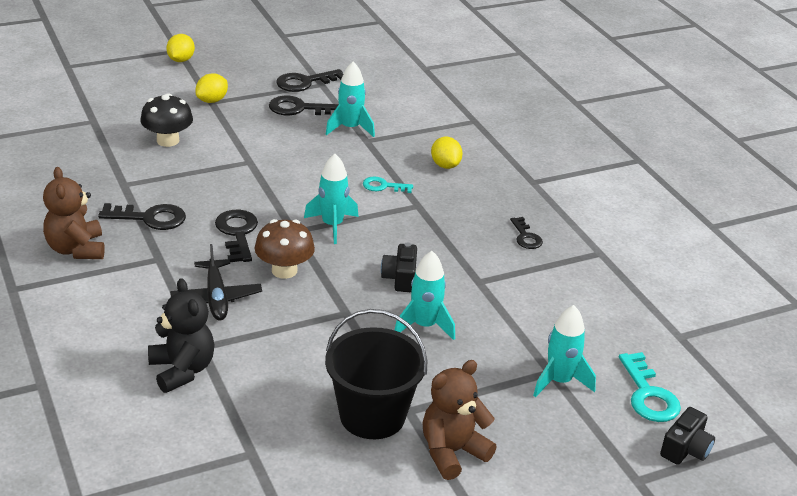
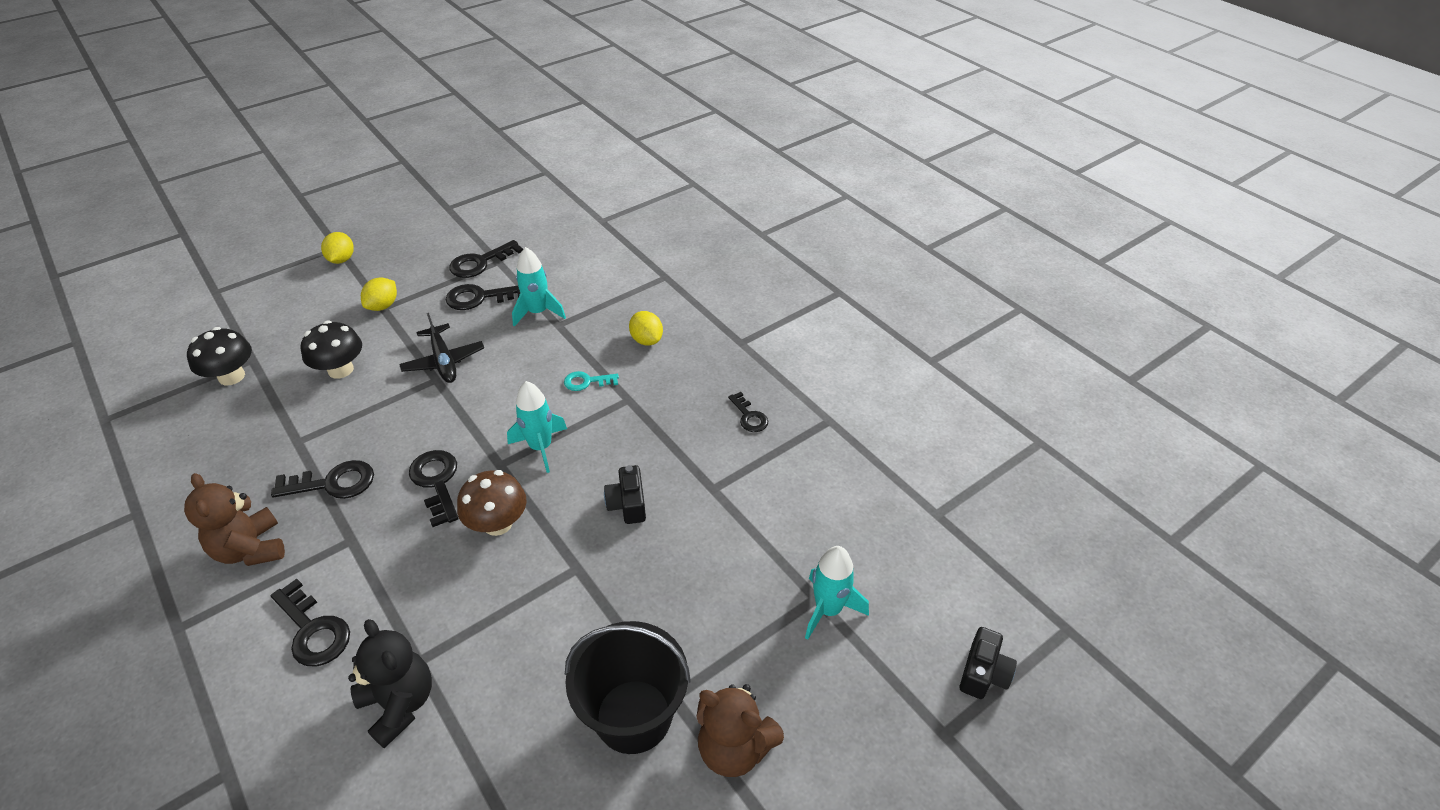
camera: 10 degrees left, 10 degrees up
(74, 129) = (231, 376): none -> black mushroom
(120, 311) = (313, 630): none -> black key
(216, 298) = (425, 582): black plane -> black plane (444, 361)
(424, 326) = (667, 566): turquoise rocket -> none
(452, 452) = (734, 748): brown teddy bear -> brown teddy bear turned 105 degrees counterclockwise
(648, 395) = (925, 604): turquoise key -> none

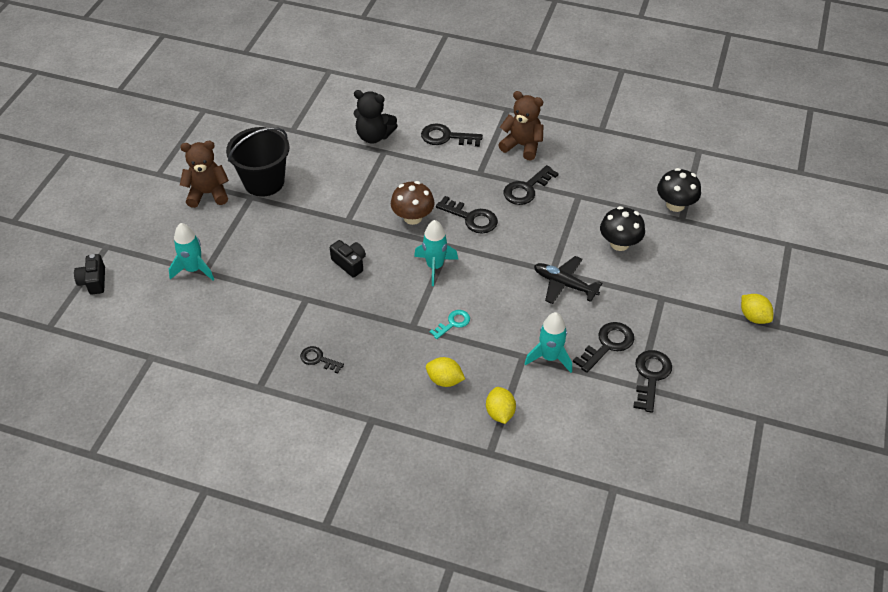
camera: 145 degrees right, 5 degrees up
(383, 306) = (663, 299): yellow lemon -> yellow lemon (500, 413)

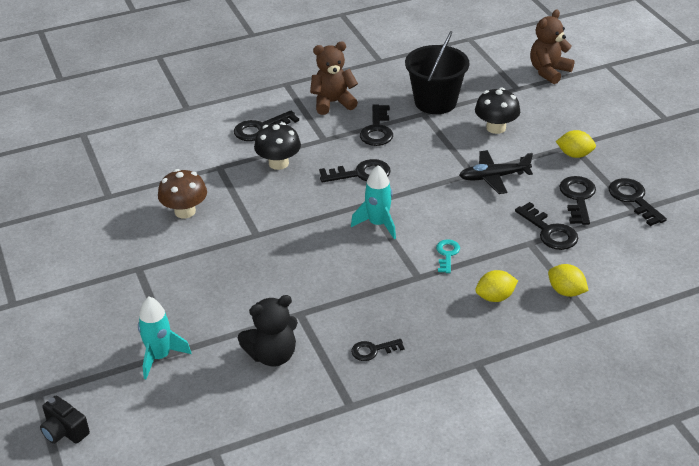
camera: 40 degrees left, 10 degrees down
(208, 193) = (90, 290): brown teddy bear -> brown teddy bear (549, 71)
(264, 182) = (135, 250): black bucket -> black bucket (435, 102)
(350, 263) = (302, 264): black camera -> none
(374, 136) = (194, 161): black teddy bear -> black teddy bear (272, 355)
(413, 217) = (311, 200): brown mushroom -> brown mushroom (185, 211)
(549, 357) = (550, 231): turquoise rocket -> black key
(675, 205) = (500, 81): black mushroom -> black mushroom (278, 163)
(753, 317) = (646, 121): yellow lemon -> yellow lemon (574, 155)

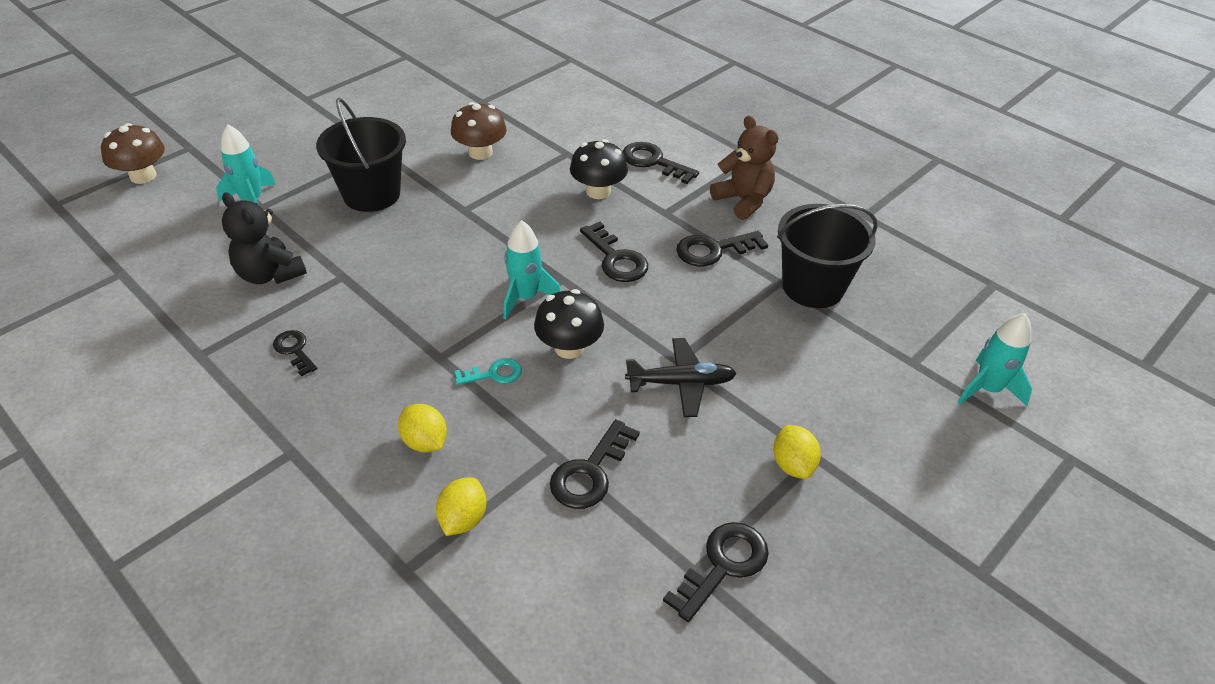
camera: 65 degrees right, 5 degrees up
(65, 431) = (143, 176): black camera -> brown mushroom
(201, 282) = (372, 194): none -> black bucket
(493, 177) = (681, 383): black plane -> black plane turned 120 degrees clockwise
(496, 128) = (798, 360): black mushroom -> black mushroom (569, 347)
(549, 71) = (987, 389): brown teddy bear -> turquoise rocket
(578, 197) = (687, 490): black key -> none

